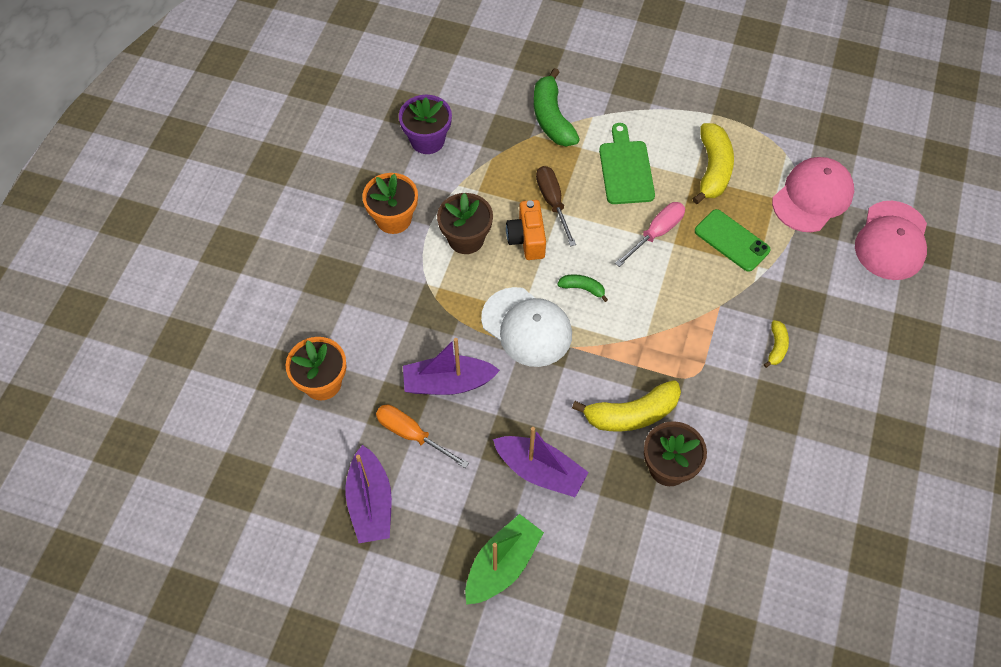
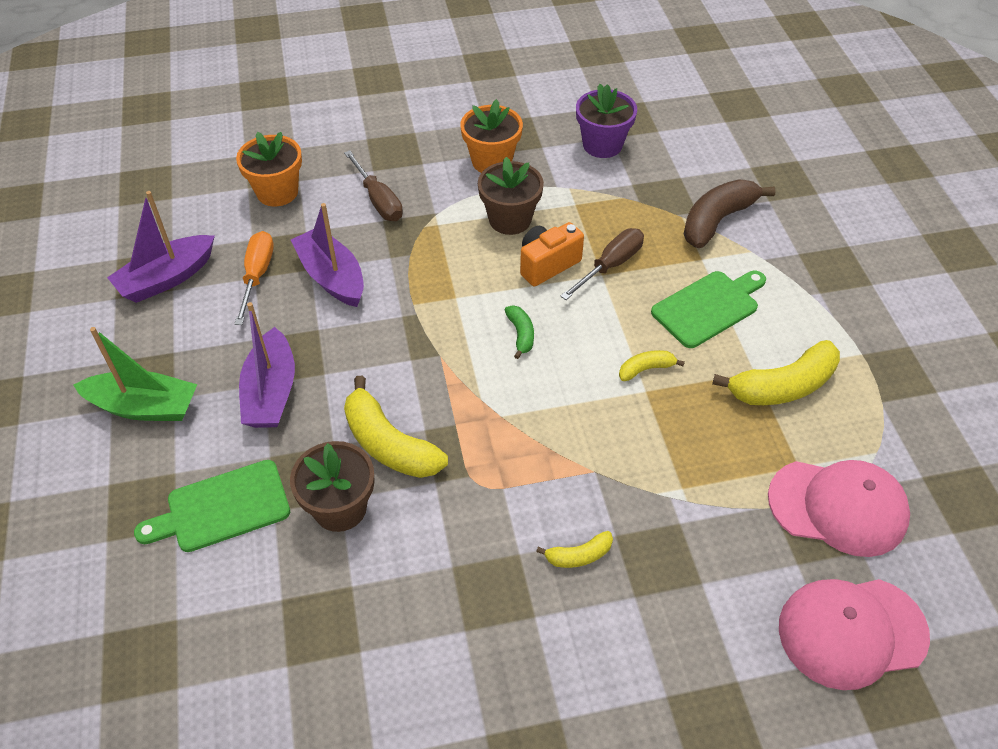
camera: 60 degrees right, 10 degrees down
(383, 314) = (378, 200): none -> brown screwdriver
(527, 327) = (439, 309): white cap -> none
(552, 118) = (717, 220): green banana -> brown banana
(628, 542) = (222, 508): none -> green cutting board
(656, 233) = (646, 369): pink screwdriver -> yellow banana
(731, 240) = (696, 446): green phone -> none

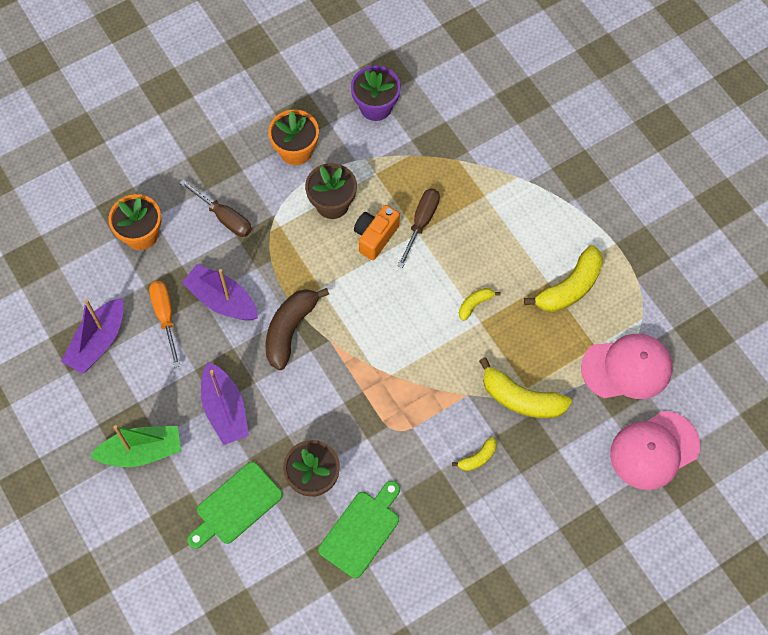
camera: 20 degrees left, 15 degrees up
(389, 444) = (324, 421): yellow banana -> yellow banana (521, 398)
(520, 334) = (379, 304): green banana -> none
(708, 307) = (502, 237): green cutting board -> green cutting board (362, 530)
(717, 220) = (485, 155): brown banana -> brown banana (290, 330)

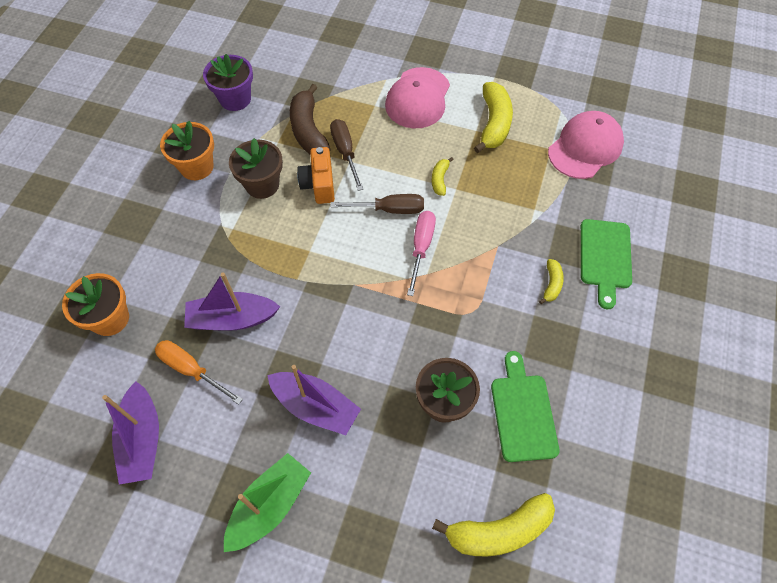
camera: 40 degrees left, 5 degrees down
(224, 217) = (177, 254): brown screwdriver -> brown screwdriver (389, 209)
(236, 505) = (400, 481): green cutting board -> green cutting board (605, 257)
(290, 330) = (313, 300): brown banana -> brown banana (308, 130)
(406, 350) = (421, 248): none -> pink screwdriver
(521, 398) = (538, 219): yellow banana -> yellow banana (498, 530)
(654, 450) = (659, 186): pink cap -> pink cap (418, 98)

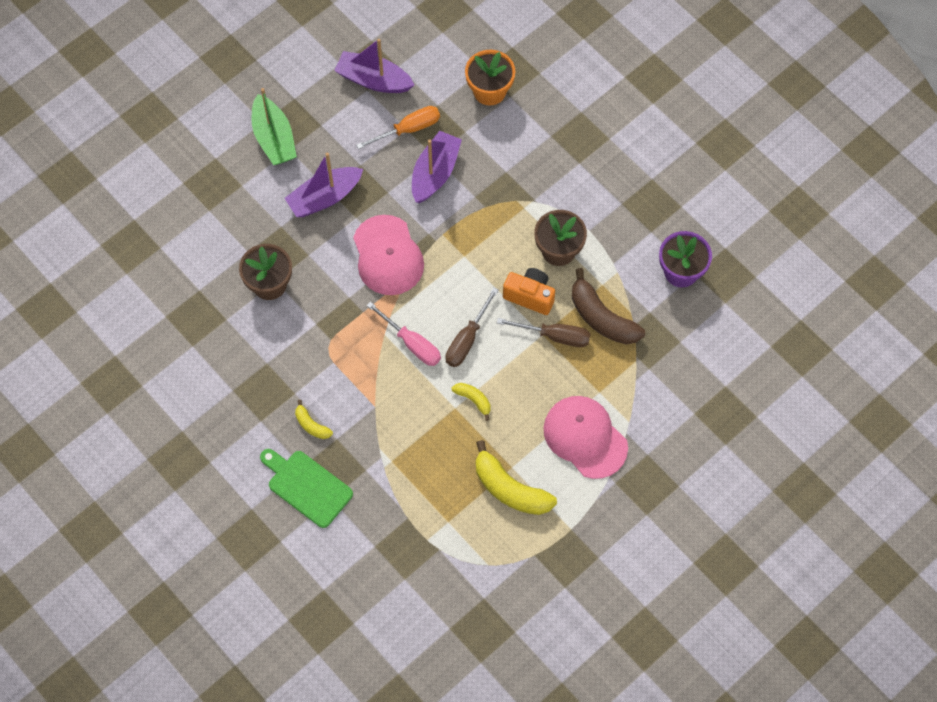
camera: 120 degrees right, 5 degrees up
(197, 167) = (612, 206): orange flower pot -> none
(308, 130) = (601, 317): brown banana -> brown banana turned 150 degrees counterclockwise
(498, 530) = (161, 267): yellow banana -> none
(523, 412) = (225, 334): green cutting board -> none
(585, 147) = (429, 555): pink cap -> pink cap (388, 255)

